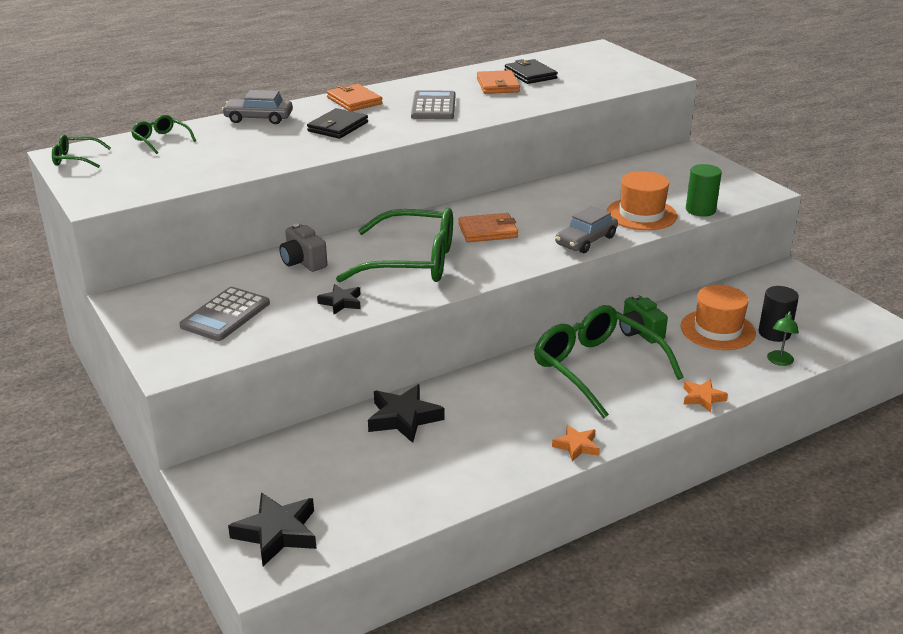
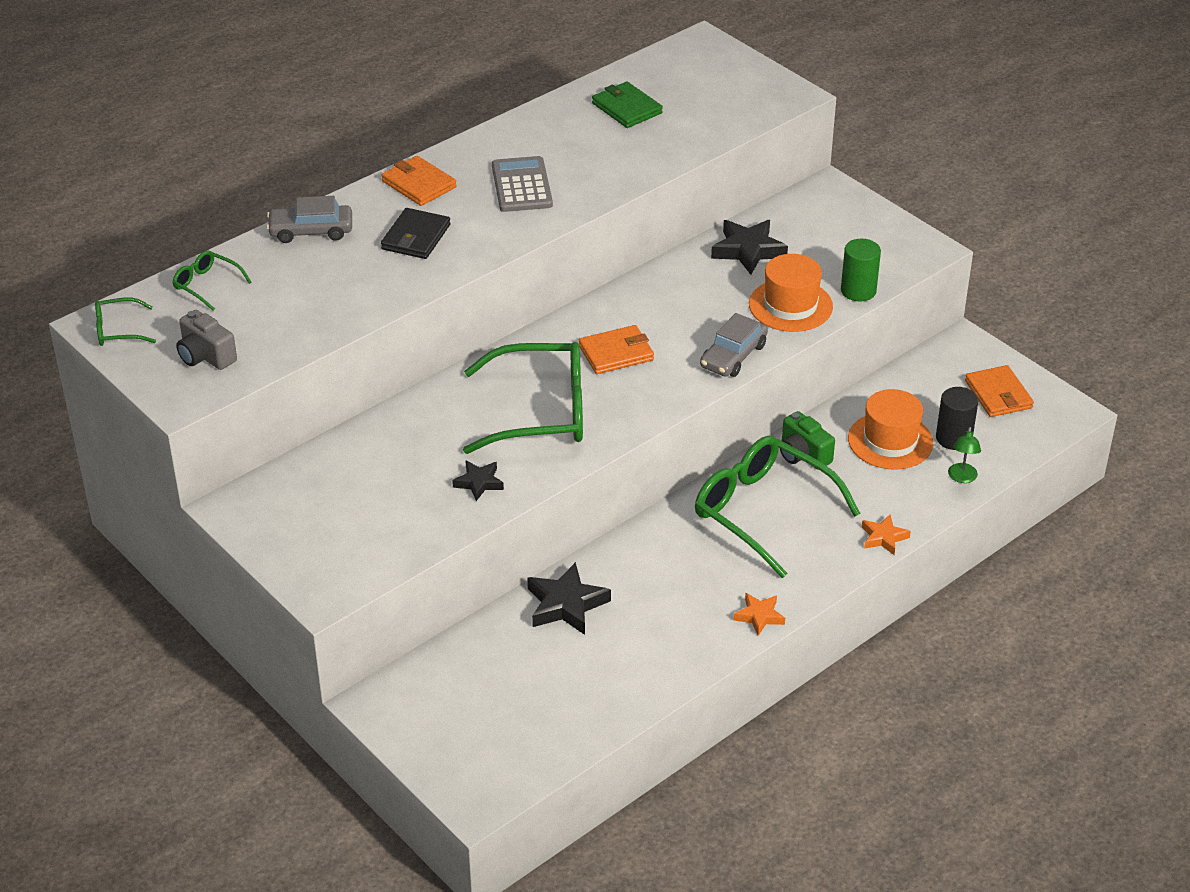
camera: 10 degrees left, 10 degrees up
(225, 315) = (355, 516): grey calculator -> none
(277, 533) = (476, 759): black star -> black star (748, 250)
(303, 262) = (414, 427): grey camera -> grey camera (206, 356)
(498, 85) = (591, 135): orange wallet -> orange wallet (998, 394)
(530, 74) = (626, 108): black wallet -> green wallet

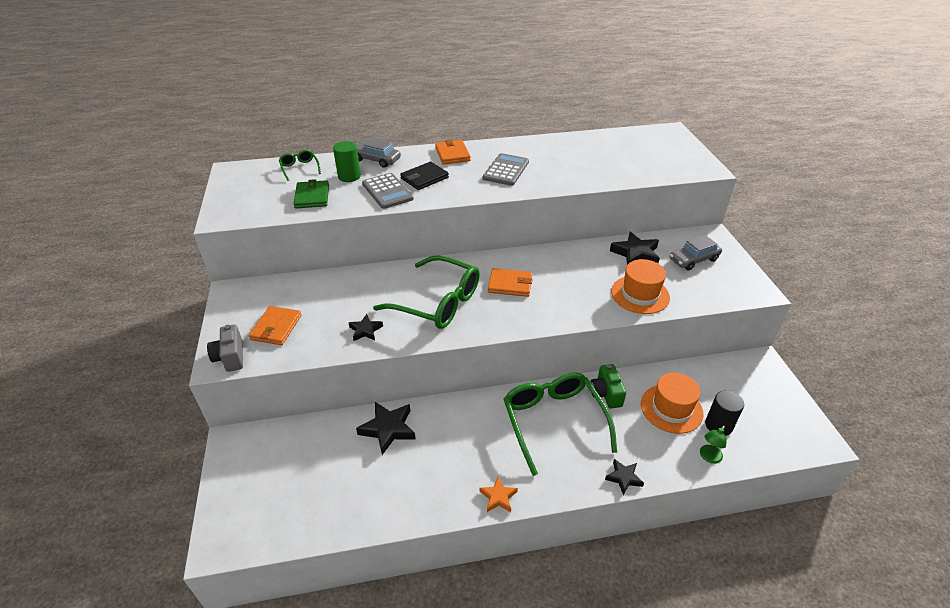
camera: 30 degrees right, 0 degrees up
(117, 330) = (236, 175): green glasses -> none
(206, 356) = (258, 201): grey camera -> grey camera (230, 357)
(383, 276) = (387, 191): none -> grey calculator
(626, 108) = (599, 150): green wallet -> green wallet (312, 196)
(733, 356) = (580, 312): grey car -> grey car (693, 259)
(858, 291) = (692, 301): green cylinder -> green cylinder (349, 176)
(883, 537) = (624, 478): orange star -> black star
(998, 394) = (769, 407): orange wallet -> orange wallet (276, 327)

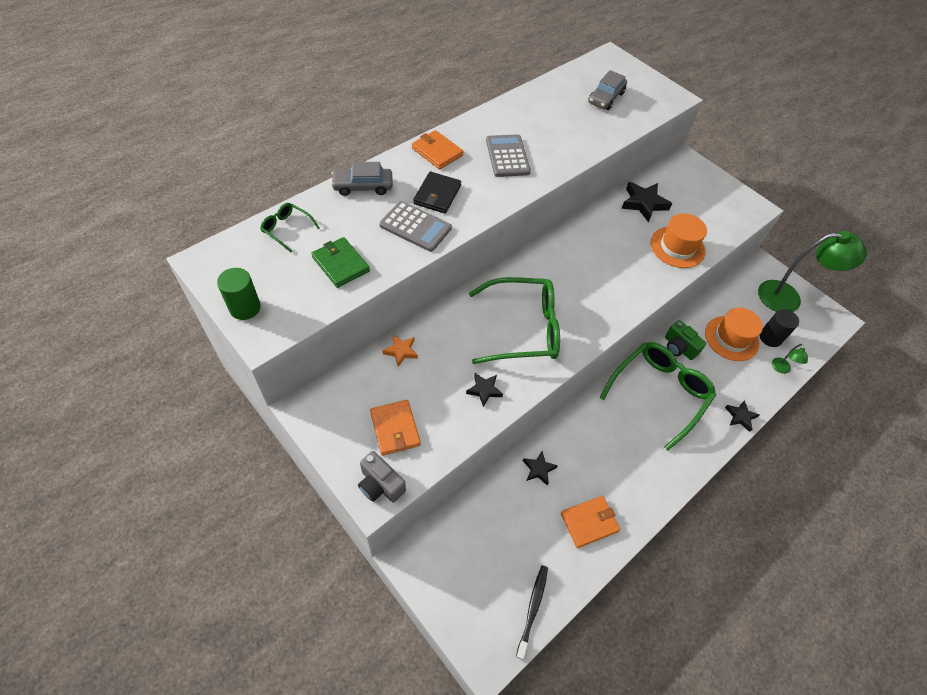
camera: 35 degrees left, 15 degrees up
(287, 529) = (533, 608): none -> black toothbrush
(349, 176) = (355, 221): green cylinder -> green cylinder (245, 308)
(388, 429) = (538, 469): black star -> black star, size x0.60
(498, 497) = (669, 483): orange star -> orange star (401, 351)
(510, 284) = (569, 280): orange wallet -> orange wallet (589, 522)
(553, 421) = (659, 392): green glasses -> green glasses turned 90 degrees clockwise
(693, 259) = (690, 192): grey car -> grey car (605, 98)
(771, 399) = (788, 297): none -> green lamp

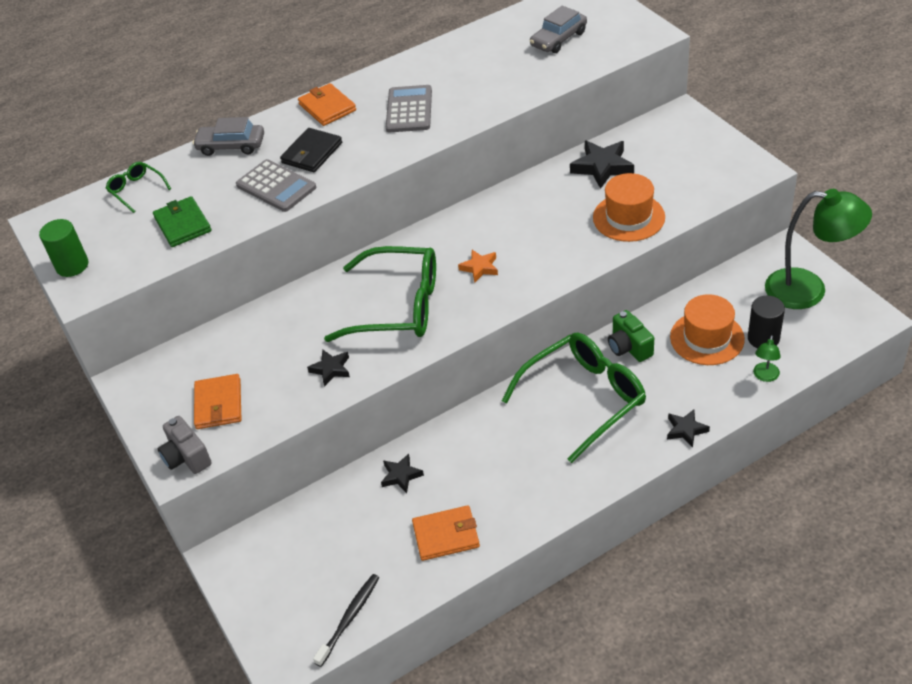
camera: 20 degrees right, 10 degrees down
(401, 351) = (248, 327): orange star -> orange star (480, 268)

